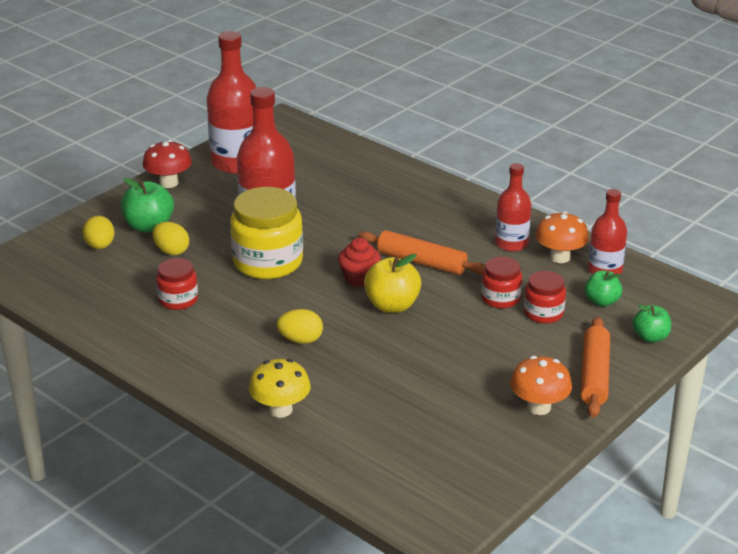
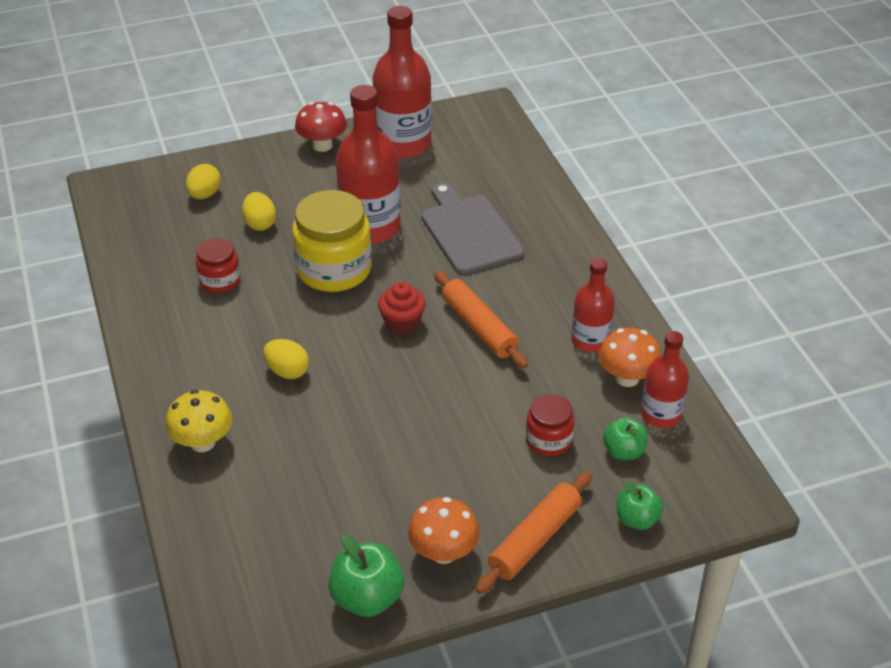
camera: 30 degrees right, 10 degrees up
(149, 226) = (264, 188): green apple -> green apple (367, 598)
(351, 204) = (469, 231): none -> grey cutting board
(392, 305) = (406, 367): yellow apple -> none
(500, 298) = (520, 403): red jar -> none

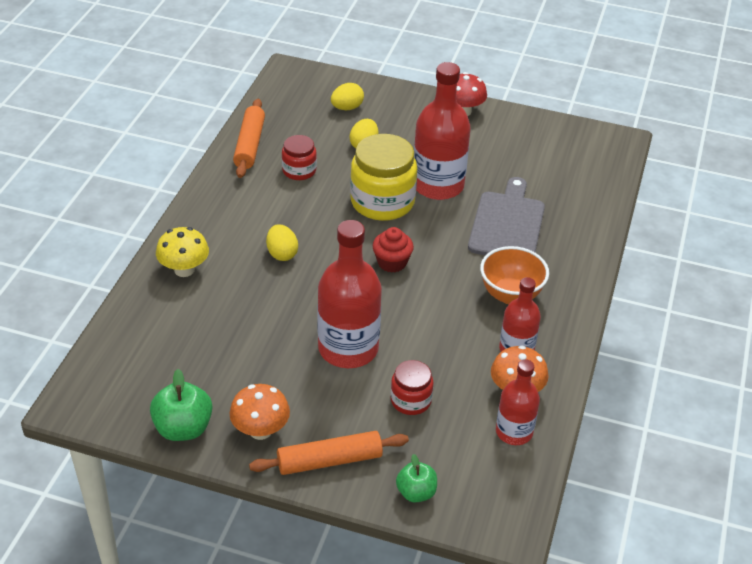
camera: 35 degrees right, 0 degrees up
(403, 144) = (523, 137): red bottle -> red bottle (348, 348)
(479, 327) = (443, 295): orange rolling pin -> orange rolling pin (249, 145)
(536, 294) = (510, 295): none -> orange bowl
(623, 451) = (457, 441): green apple -> none

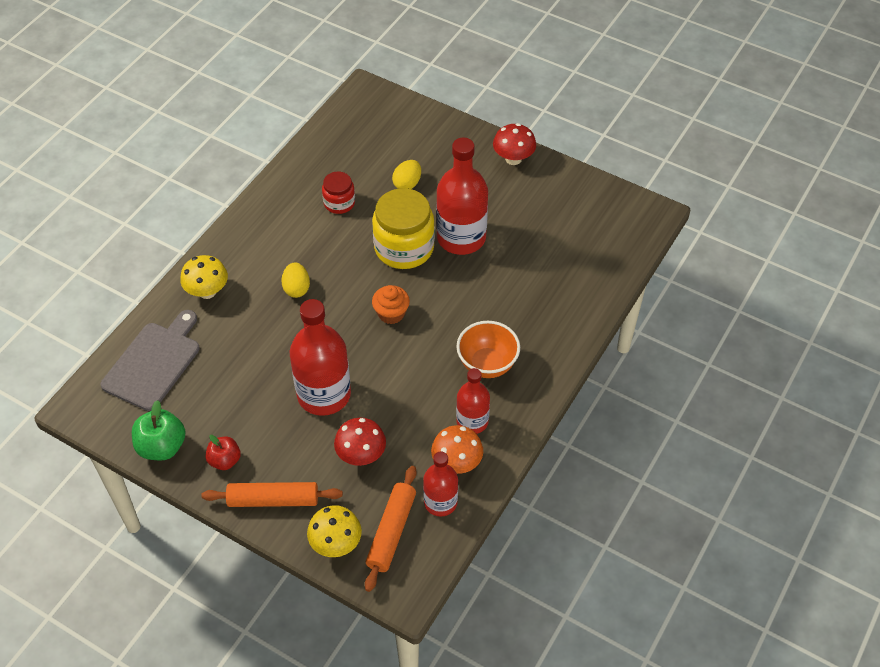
camera: 15 degrees right, 10 degrees up
(249, 145) = (303, 168): orange rolling pin -> orange rolling pin (391, 532)
(260, 430) = (225, 460): orange mushroom -> red apple
(347, 108) = (405, 140): yellow egg -> none
(392, 262) = (391, 313): red cupcake -> orange cupcake
(410, 400) = (361, 455): red jar -> red mushroom
(416, 492) = (336, 544): green apple -> yellow mushroom
(507, 224) = (511, 289): grey cutting board -> grey cutting board (154, 363)

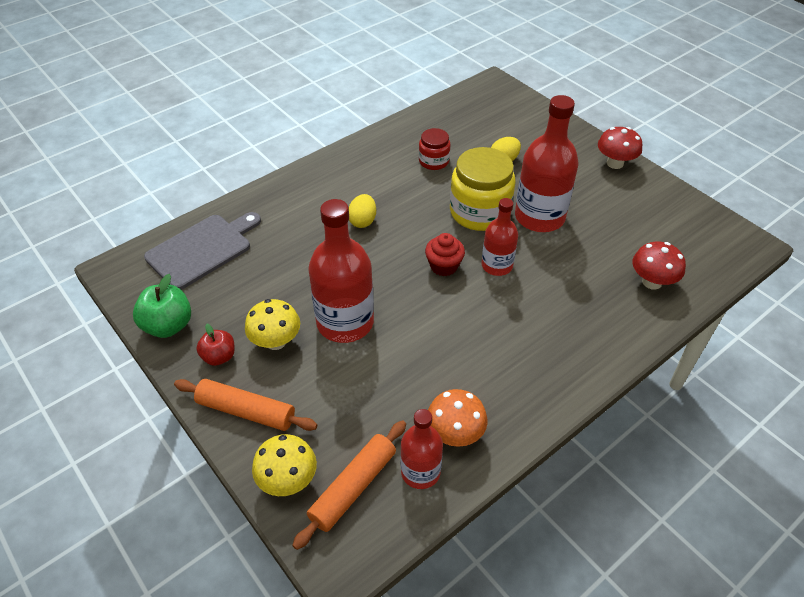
camera: 20 degrees right, 5 degrees down
(207, 291) = (281, 203): yellow mushroom -> yellow mushroom (276, 341)
(361, 455) = (356, 393): red mushroom -> red mushroom (652, 282)
(391, 313) = (444, 266): orange cupcake -> red cupcake
(472, 421) = (488, 394): red bottle -> red bottle (497, 265)
(487, 365) = (525, 341): orange bowl -> none

